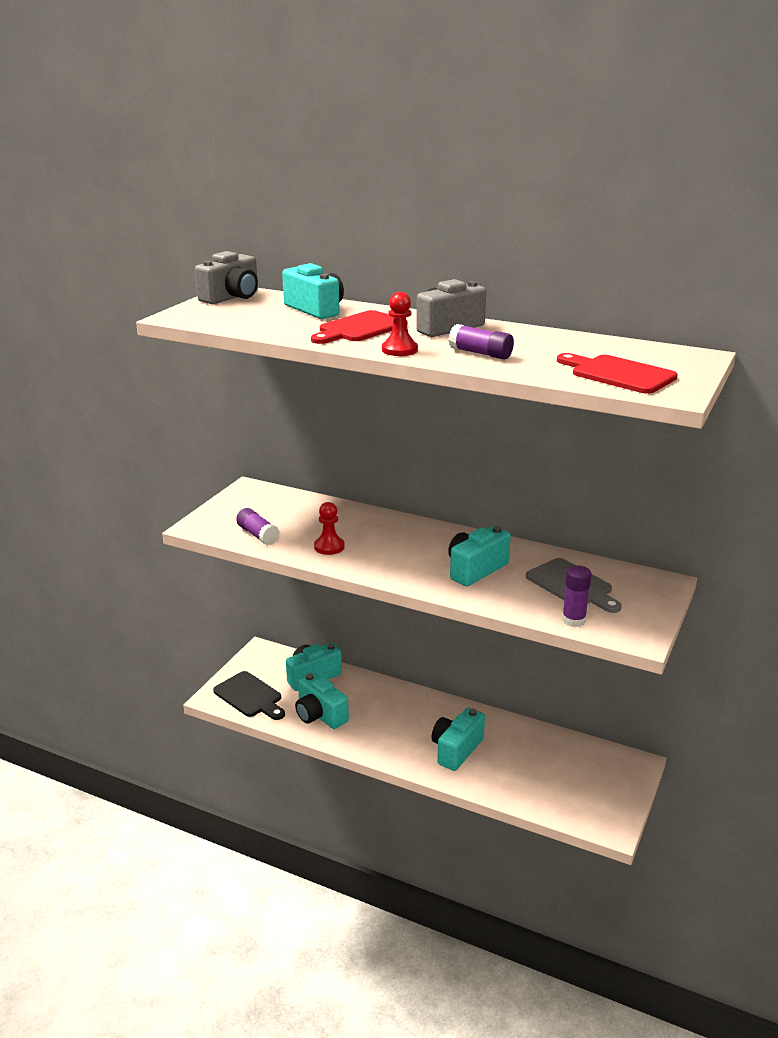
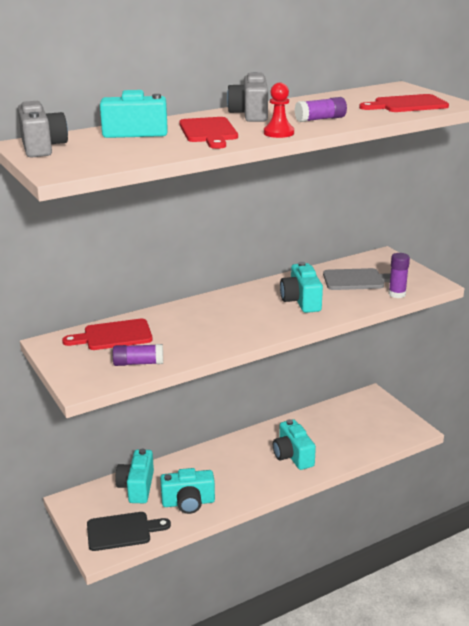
camera: 55 degrees left, 0 degrees up
(291, 507) = (113, 336): none -> red cutting board
(329, 547) = (199, 340): red pawn -> none

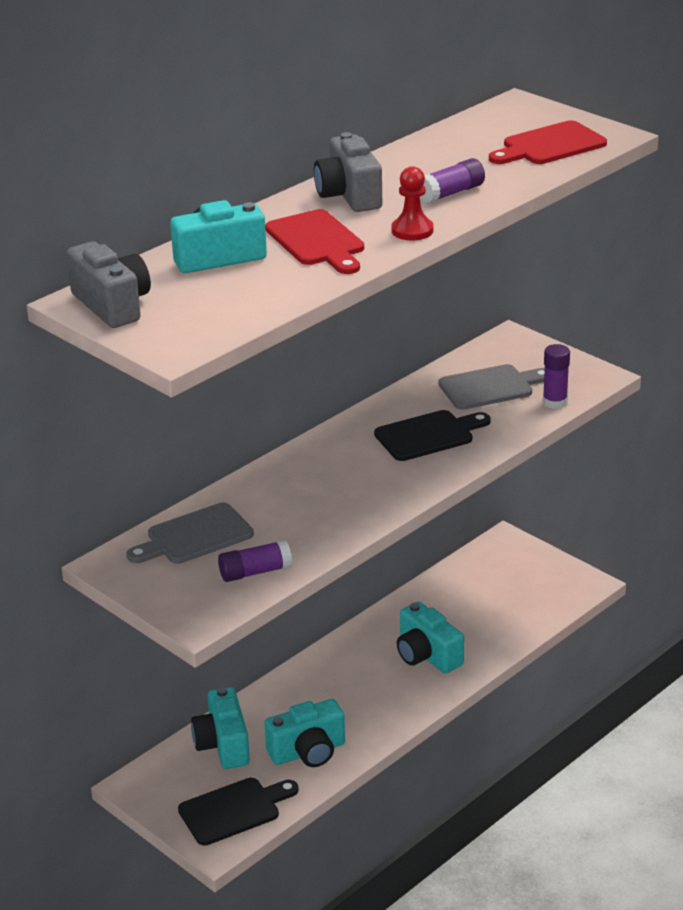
camera: 15 degrees left, 5 degrees up
(113, 336) = (194, 536): red cutting board -> grey cutting board
(301, 301) = (428, 435): turquoise camera -> black cutting board

